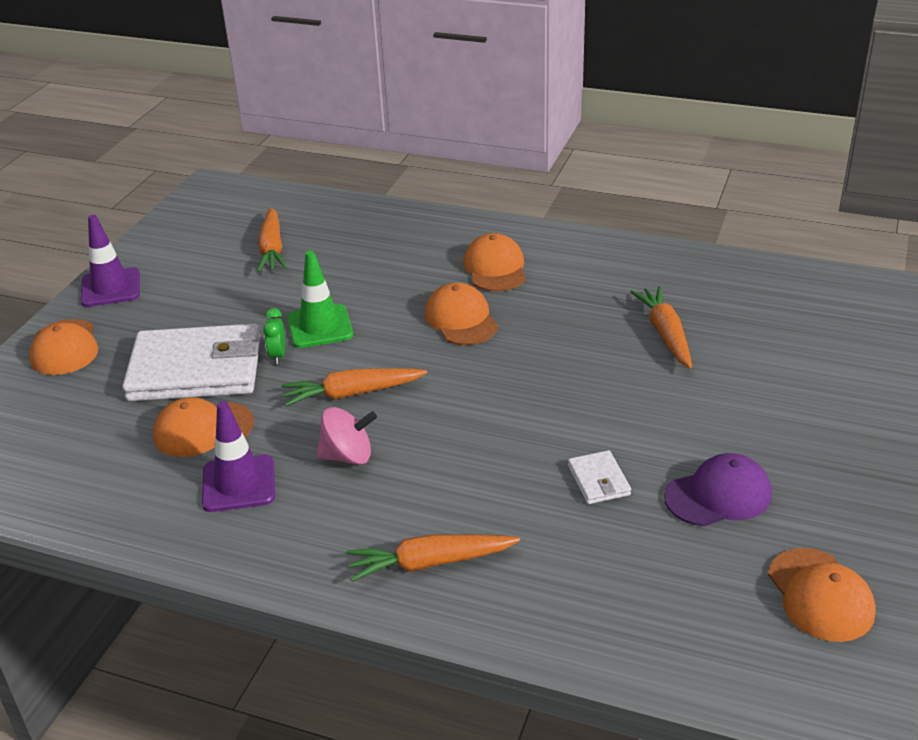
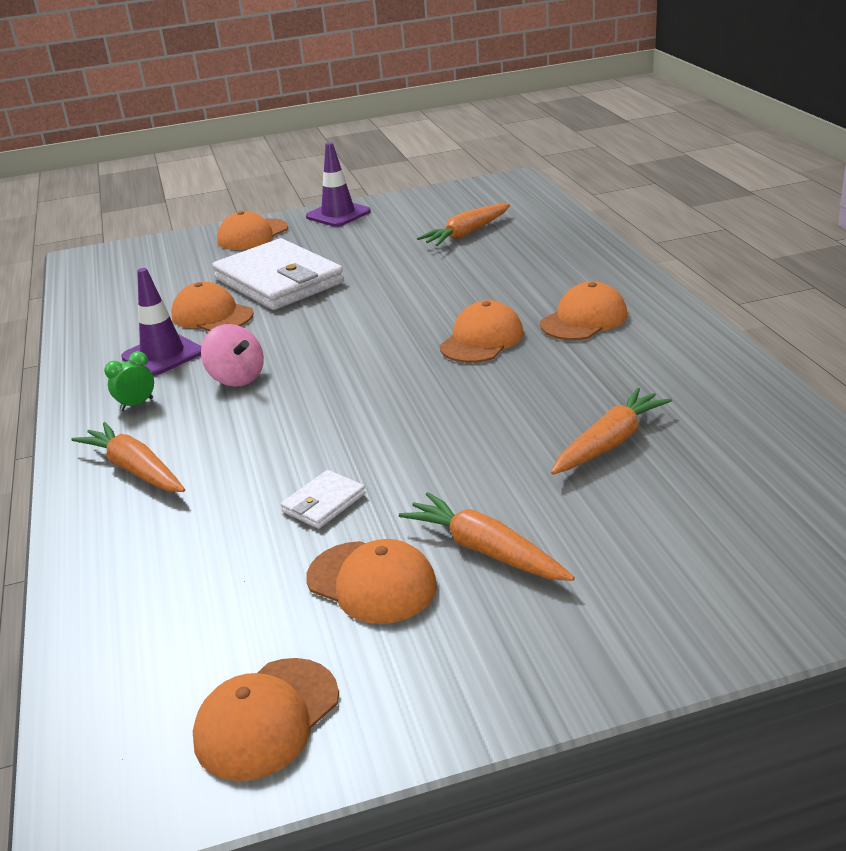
camera: 55 degrees right, 5 degrees down
(278, 355) = (332, 298): green clock -> green clock (136, 404)
(320, 327) = (389, 294): green traffic cone -> none
(352, 393) = (318, 344): orange carrot -> orange carrot (485, 550)
(718, 495) = (372, 582): purple cap -> orange cap

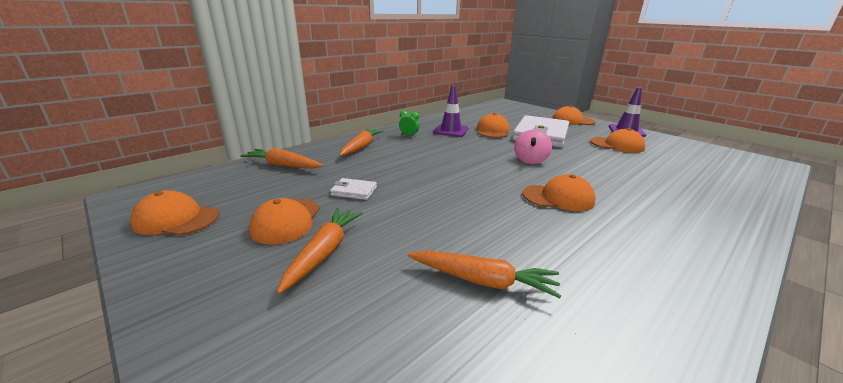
camera: 60 degrees right, 5 degrees down
(236, 378) = (446, 147): pink spinning top -> pink spinning top (530, 160)
(466, 234) = (674, 165): orange carrot -> orange carrot (283, 165)
(584, 319) = (640, 231): orange cap -> orange cap (617, 145)

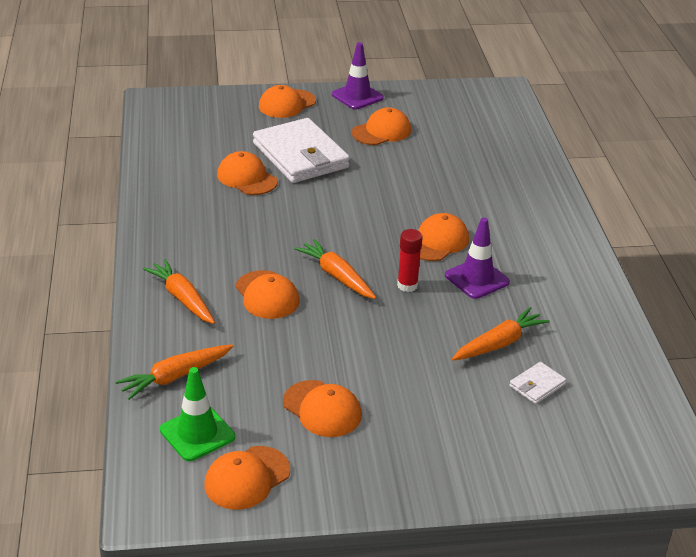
camera: 55 degrees left, 10 degrees up
(225, 187) = (197, 433): none -> green traffic cone
(324, 252) = (396, 402): orange carrot -> orange carrot (336, 276)
(354, 191) = (302, 349): white wallet -> white wallet (537, 385)
(397, 164) = (267, 295): none -> orange cap
(409, 136) = (186, 246): green clock -> none
(450, 131) = (208, 207): purple traffic cone -> purple traffic cone (477, 279)
(485, 204) = (407, 285): none -> red glue stick
(530, 160) = (354, 206): pink spinning top -> none

